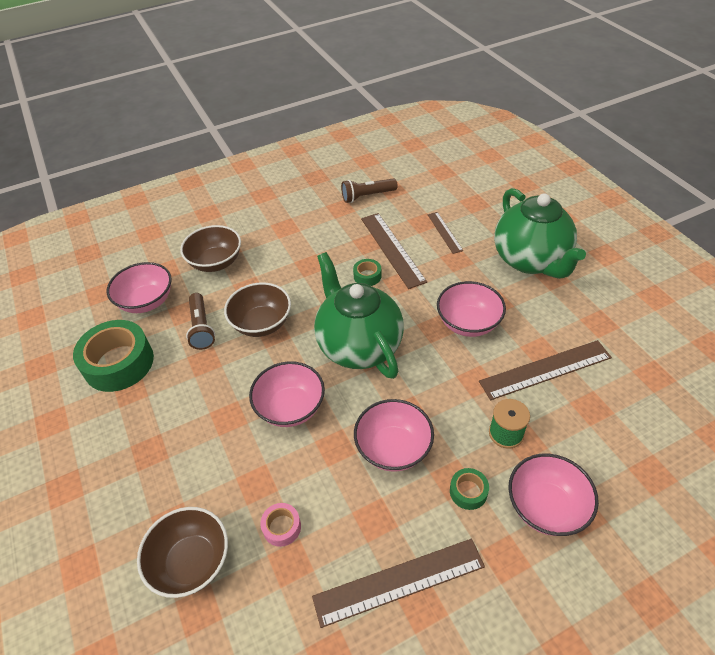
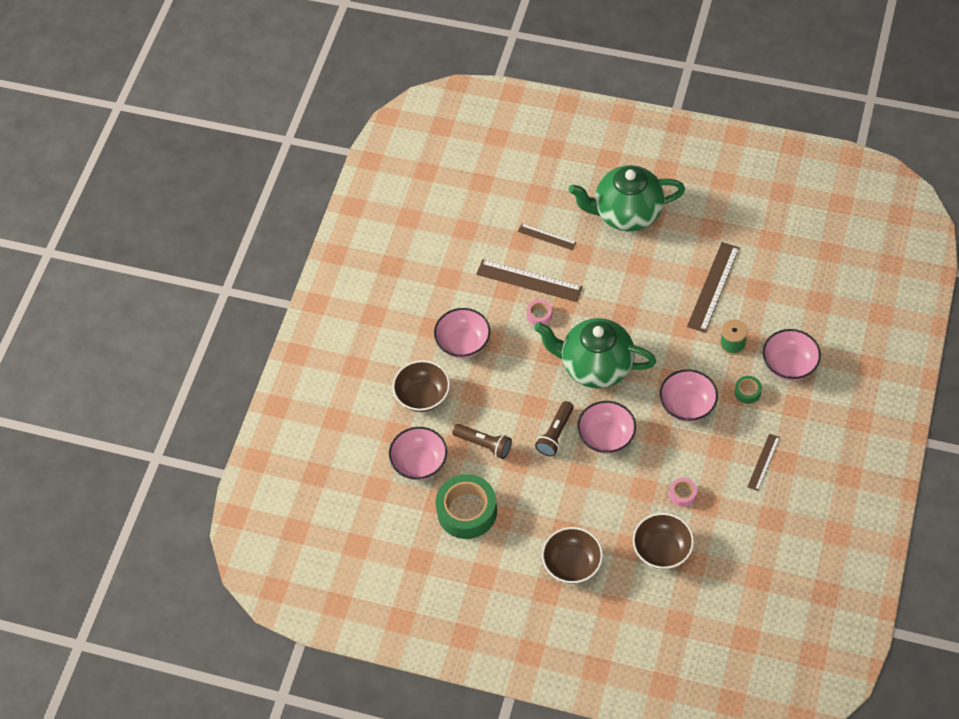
camera: 45 degrees left, 10 degrees up
(261, 323) = (518, 407): brown bowl -> brown bowl (572, 564)
(367, 196) = (454, 250): brown flashlight -> brown flashlight (555, 434)
(367, 276) = (539, 315): green tape -> pink tape
(399, 581) = (763, 462): brown ruler -> brown ruler, size x0.57
(468, 323) = (639, 294): pink bowl -> pink bowl (463, 343)
(531, 260) = (626, 214): green teapot -> green teapot turned 150 degrees clockwise

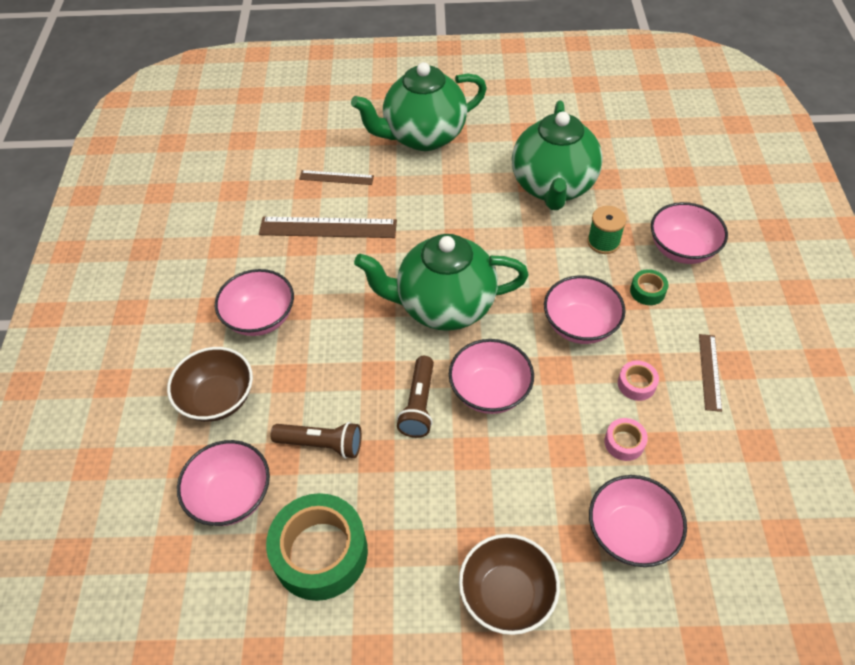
camera: 20 degrees left, 5 degrees down
(539, 315) = (352, 263): pink tape -> pink tape (636, 384)
(662, 550) = (630, 533): brown bowl -> pink bowl
(713, 287) = (553, 187): brown ruler -> green teapot

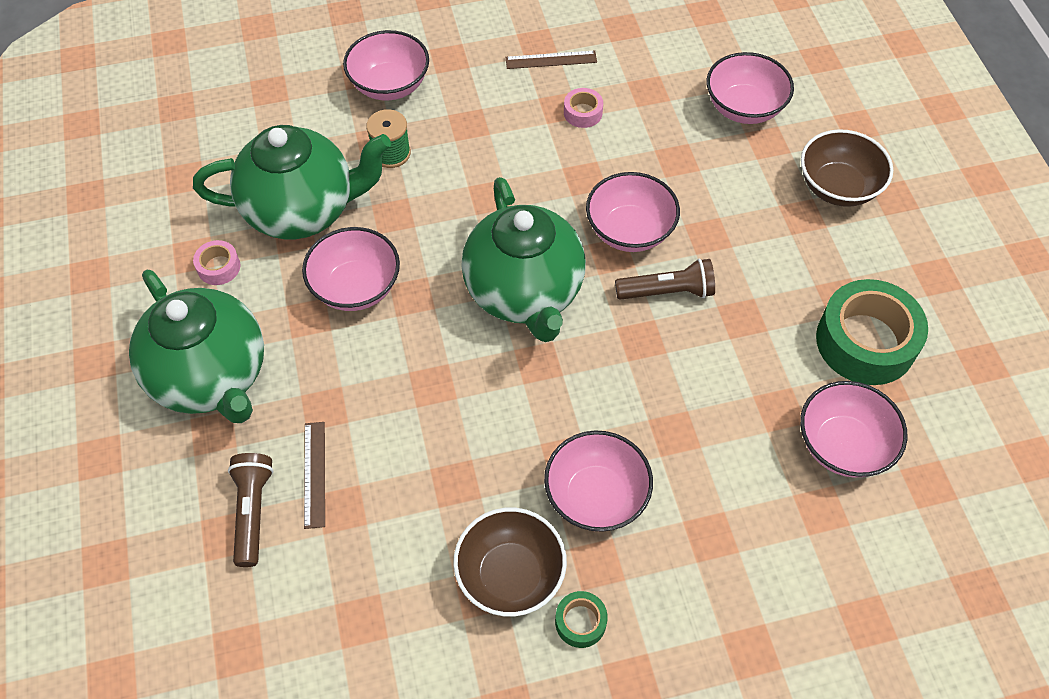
camera: 105 degrees left, 5 degrees up
(218, 399) = (730, 505): brown bowl -> brown bowl (510, 575)
(321, 444) = (748, 373): brown flashlight -> brown flashlight (252, 512)
(328, 227) = (418, 457): brown ruler -> none
(580, 325) = (520, 163): pink bowl -> pink bowl (356, 287)
(624, 442) = (653, 118): pink tape -> pink tape (219, 267)
(647, 291) = (458, 111): green tape -> green tape (580, 622)

